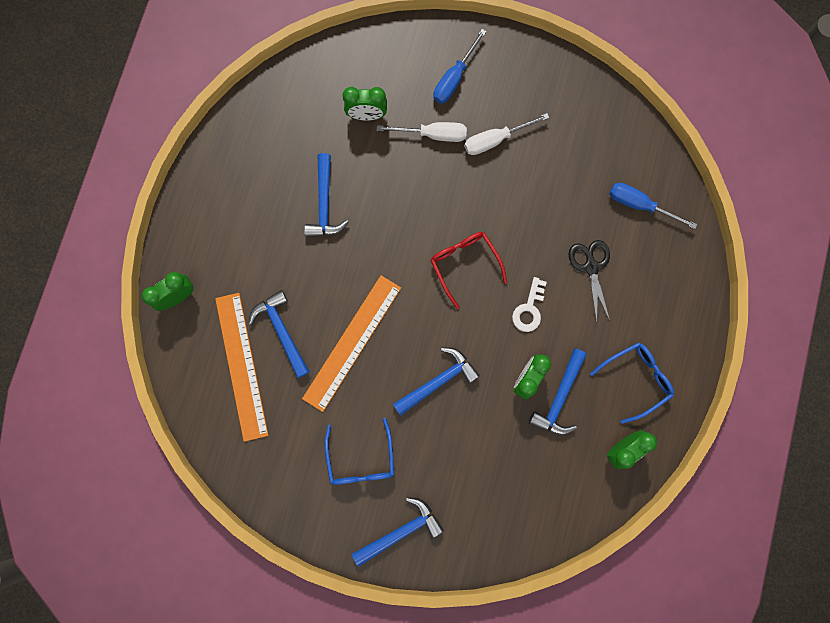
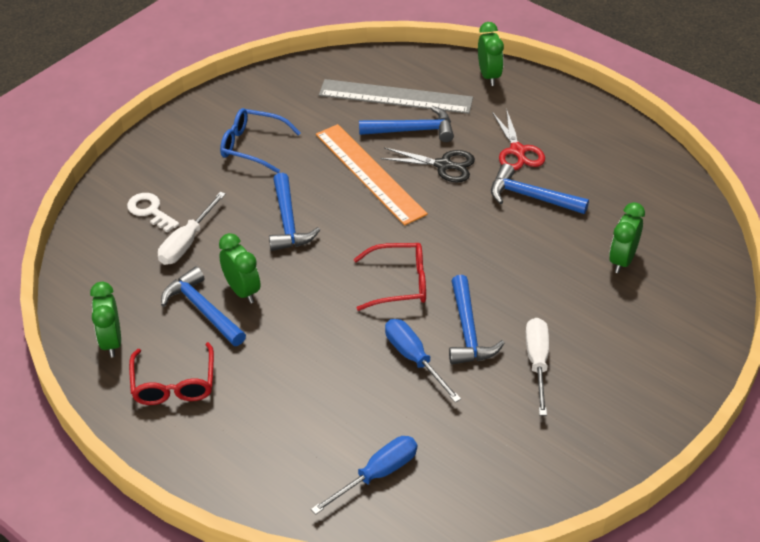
camera: 115 degrees right, 35 degrees down
(241, 366) = (395, 96): orange ruler -> grey ruler
(272, 234) = (517, 151): none -> red scissors
(401, 531) = (167, 152): blue hammer -> blue hammer (468, 331)
(433, 134) = (571, 308): white screwdriver -> white screwdriver (187, 242)
(454, 78) = (637, 352): blue screwdriver -> blue screwdriver (414, 359)
(529, 309) = (315, 319): white key -> white key (150, 211)
(591, 266) = (329, 394): black scissors -> black scissors (444, 165)
(635, 379) = (174, 383): blue glasses -> red glasses

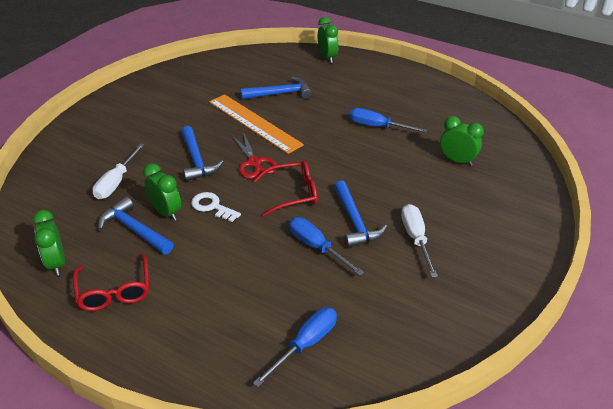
camera: 10 degrees left, 5 degrees down
(150, 211) = (84, 163): white key -> white key (212, 206)
(253, 146) = (162, 113): blue glasses -> none
(395, 96) = (264, 75): grey ruler -> none
(444, 165) = (308, 113): black scissors -> none
(517, 151) = (360, 99): red scissors -> red scissors (254, 163)
(531, 197) = (377, 127): blue hammer -> blue screwdriver
(622, 260) = (457, 161): green clock -> green clock turned 105 degrees clockwise

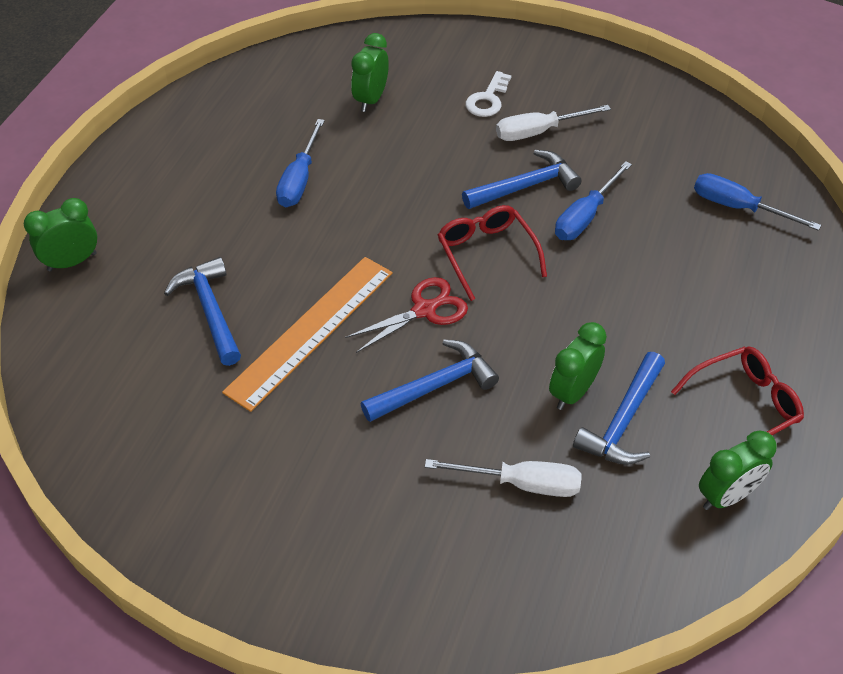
camera: 100 degrees left, 10 degrees up
(212, 206) = (542, 339): white key -> white key (488, 99)

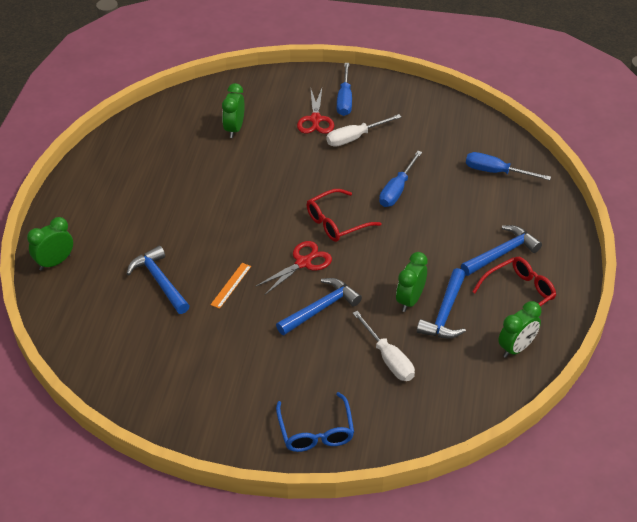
camera: 10 degrees left, 5 degrees down
(299, 180) = (198, 189): blue screwdriver -> blue screwdriver (344, 100)
(311, 331) = (231, 285): orange ruler -> orange ruler, size x0.43
(384, 590) = (315, 431): none -> blue glasses
(487, 254) = (337, 222): red glasses -> red glasses turned 90 degrees counterclockwise
(488, 99) = (315, 120): white key -> red scissors
(521, 484) = (388, 358): white screwdriver -> white screwdriver turned 60 degrees clockwise
(525, 186) = (353, 175): blue hammer -> blue hammer (502, 253)

